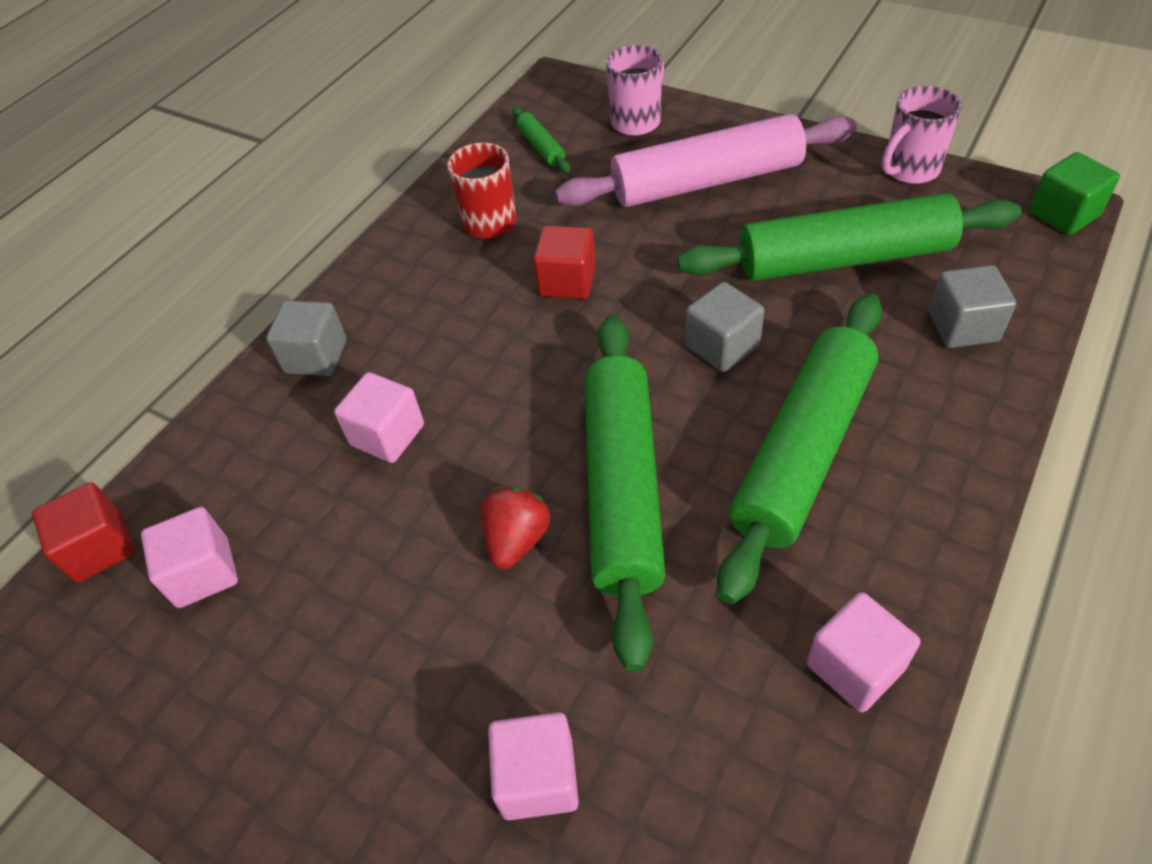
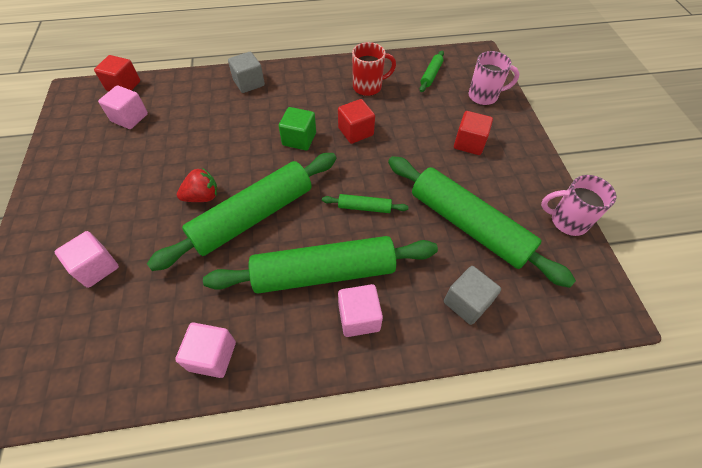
camera: 45 degrees right, 5 degrees up
(387, 435) = (226, 127): pink cube -> pink cube (359, 317)
(706, 181) = (469, 143): pink rolling pin -> red cube
(722, 346) = (364, 207): grey cube -> green rolling pin
(1063, 214) = (609, 313): green cube -> green cube (299, 139)

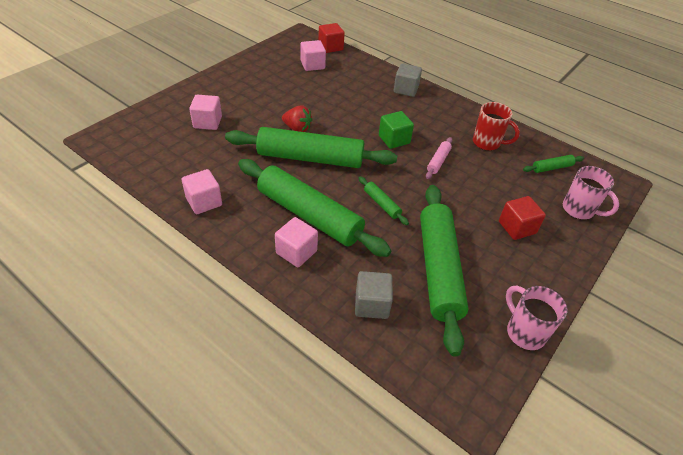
camera: 45 degrees right, 10 degrees down
(355, 132) = (438, 161): red cube -> pink rolling pin

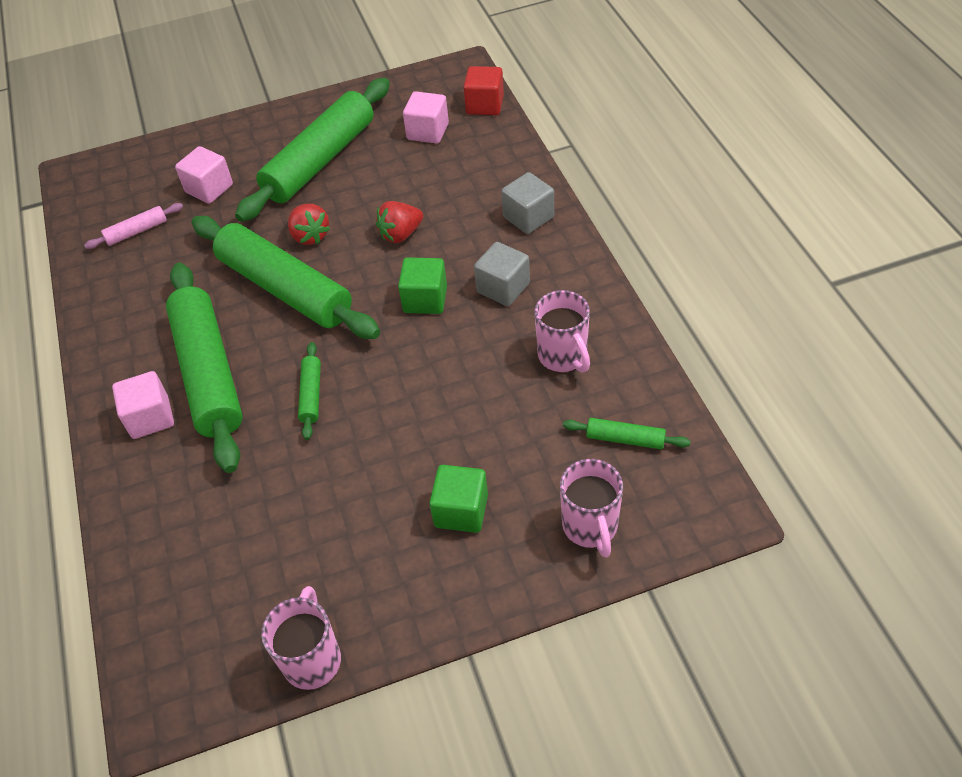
camera: 40 degrees right, 5 degrees up
(204, 202) = (111, 306): pink cube -> none
(348, 114) = (401, 234): none -> red strawberry
(371, 304) = (169, 526): grey cube -> grey cube (503, 288)
(438, 161) = (454, 359): pink rolling pin -> pink rolling pin (137, 231)
(439, 269) = (292, 521): green rolling pin -> green rolling pin (320, 161)
(487, 143) = (563, 356): red mug -> pink mug
(517, 227) = (461, 511): red cube -> green cube

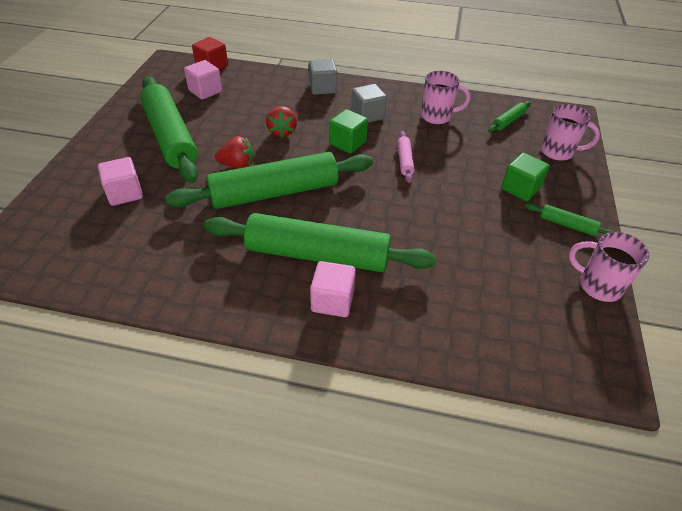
camera: 65 degrees left, 5 degrees down
(137, 231) = (119, 246): pink rolling pin -> pink rolling pin (405, 160)
(311, 395) = (383, 214): green rolling pin -> green rolling pin (567, 225)

